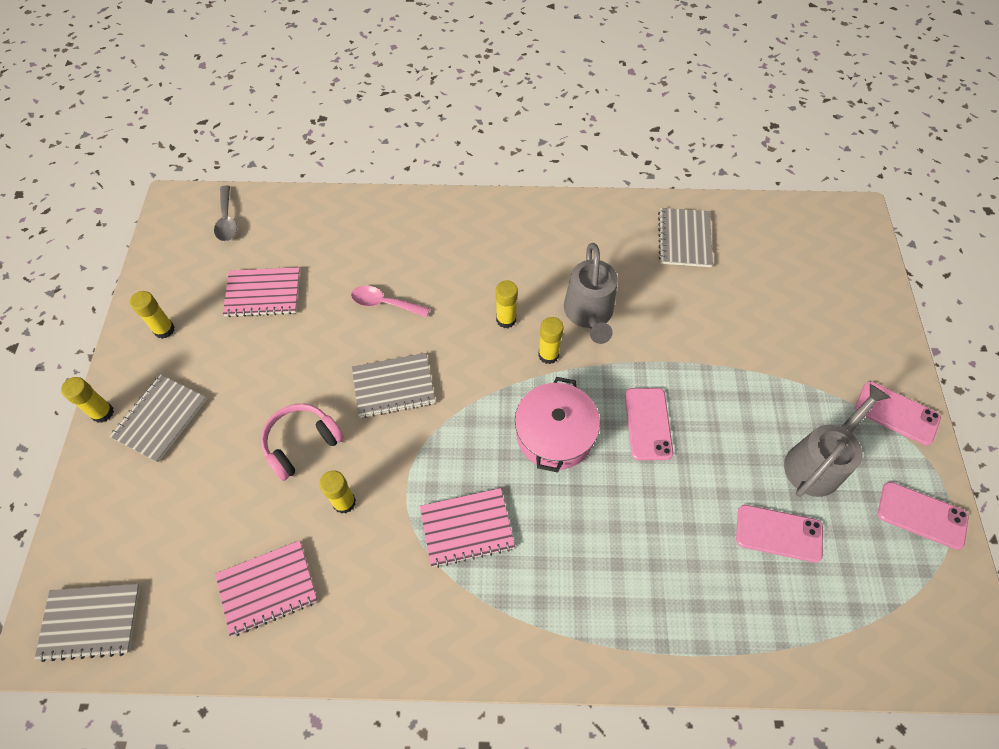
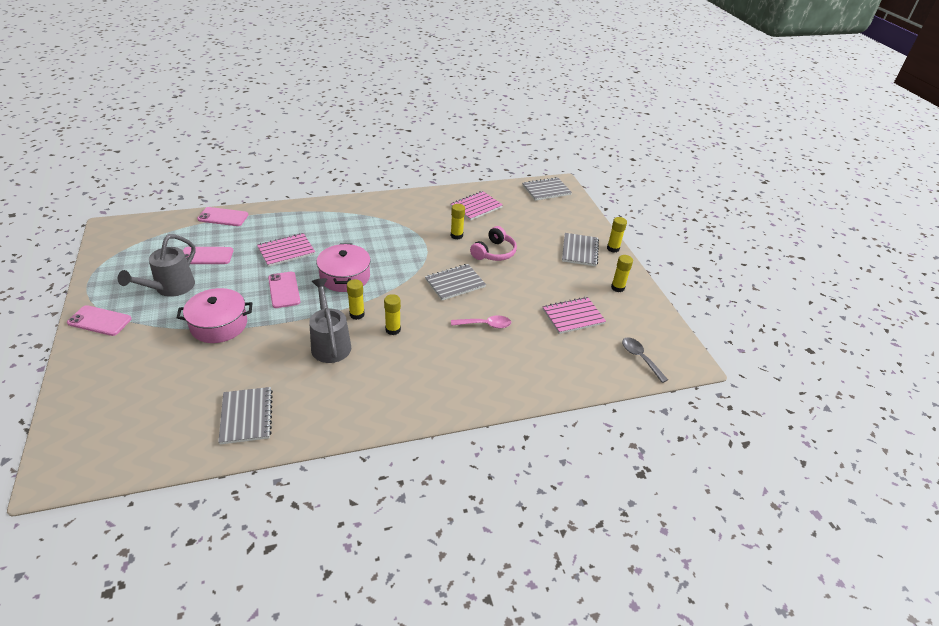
camera: 160 degrees right, 20 degrees down
(467, 528) = (387, 235): pink notebook -> pink notebook (286, 251)
(733, 374) = (219, 325): none -> pink pot
(921, 515) = (110, 274): pink phone -> pink phone (223, 217)

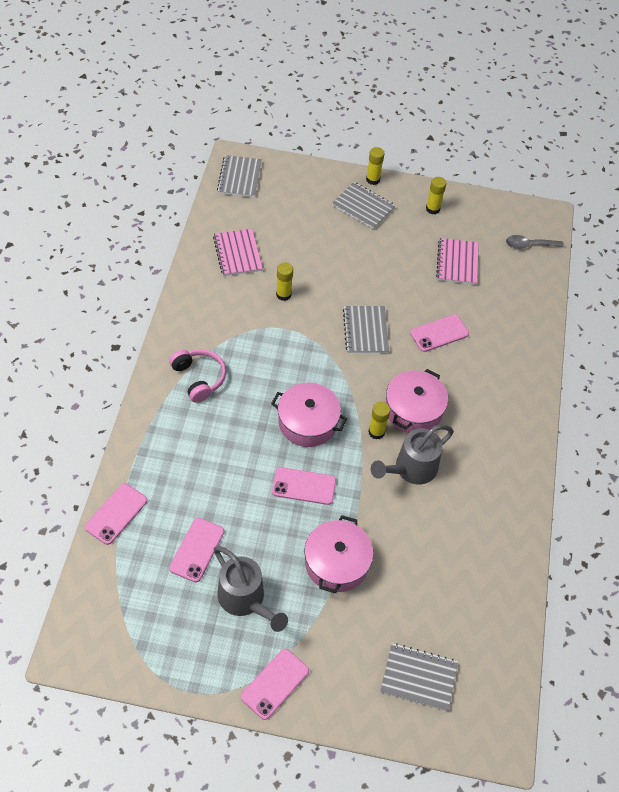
camera: 65 degrees left, 15 degrees up
(246, 416) = (484, 566): grey notebook -> grey notebook (418, 677)
(286, 251) = (229, 464): pink notebook -> none
(330, 343) = (410, 469): grey watering can -> grey watering can turned 45 degrees counterclockwise
(393, 329) = (413, 410): yellow glue stick -> pink pot
(485, 325) = (439, 333): pink spoon -> pink phone
(494, 252) = (330, 276): pink headphones -> pink headphones (199, 378)

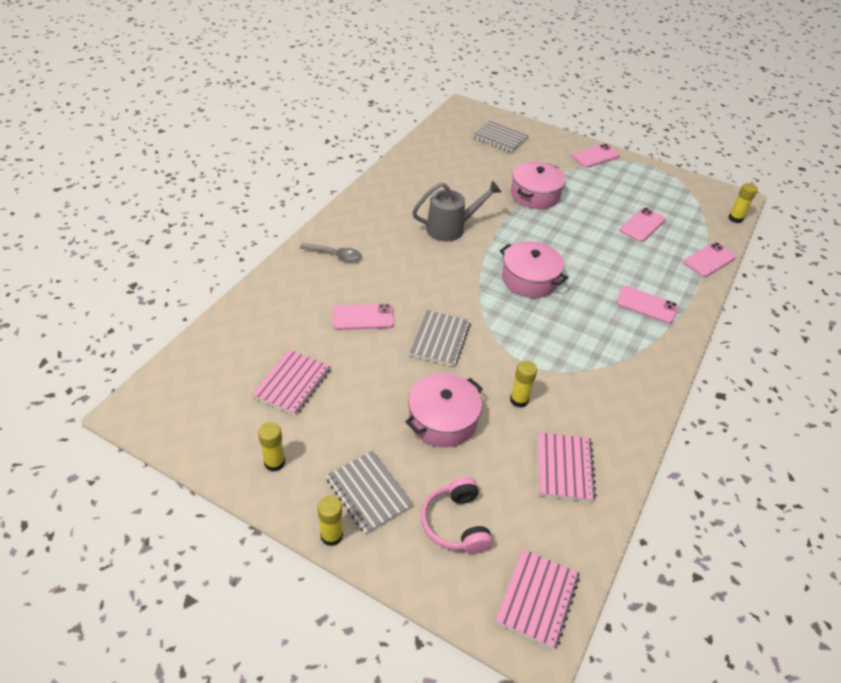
camera: 160 degrees left, 10 degrees down
(199, 378) = (630, 340): pink headphones -> pink headphones (455, 523)
(239, 178) = (537, 599): grey notebook -> pink notebook
(245, 600) = (608, 193): grey watering can -> none
(304, 486) = (546, 239): pink phone -> pink phone (646, 305)
(376, 432) = (469, 258): yellow glue stick -> yellow glue stick (735, 218)
(413, 410) = (426, 264): pink pot -> pink pot (442, 420)
(529, 245) = (189, 381): grey spoon -> grey spoon (335, 255)

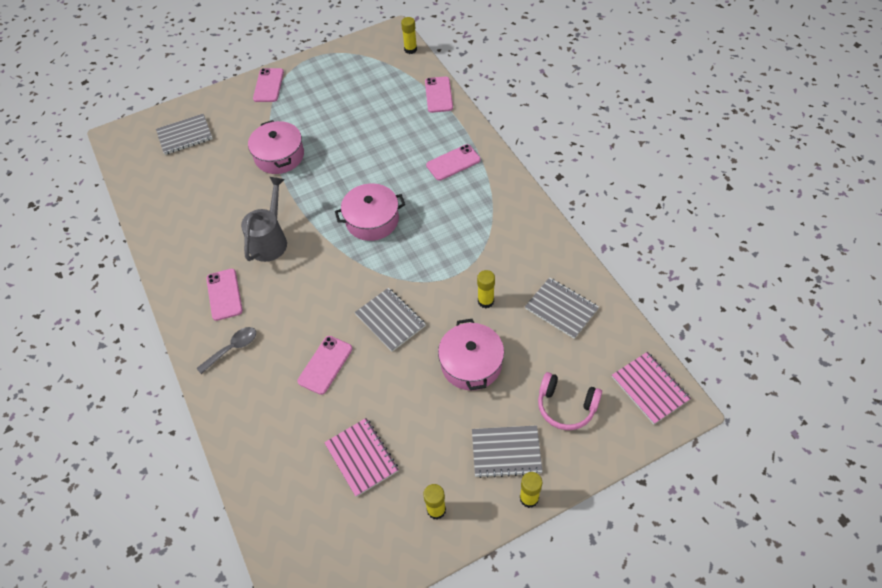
camera: 50 degrees left, 10 degrees up
(565, 468) = (561, 309): pink notebook -> grey notebook
(642, 225) = (372, 109): pink phone -> pink phone (224, 294)

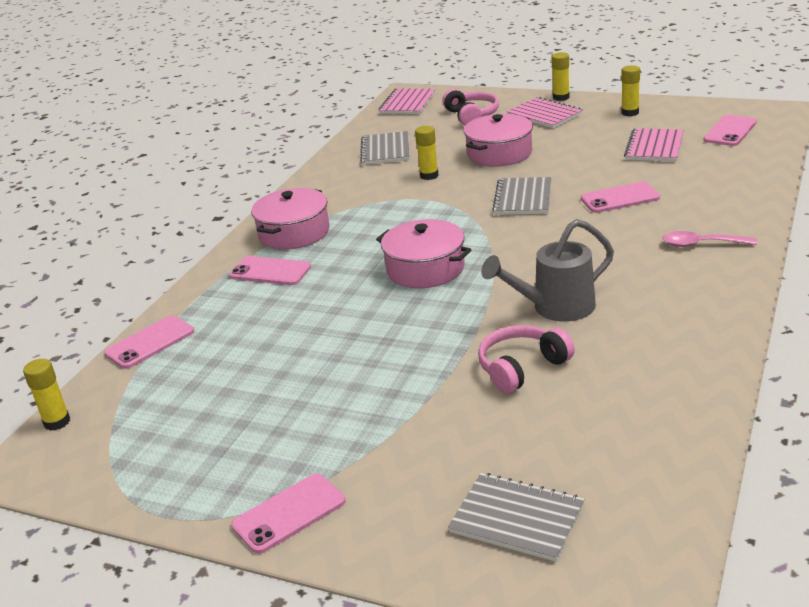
camera: 130 degrees left, 25 degrees down
(224, 294) = (666, 287): pink phone -> pink phone (730, 131)
(232, 348) = (701, 244): grey spoon -> pink spoon
(249, 195) = (522, 368): none -> pink headphones
(279, 156) = (424, 392): pink pot -> pink pot (294, 233)
(506, 452) = (544, 115): grey notebook -> pink notebook

